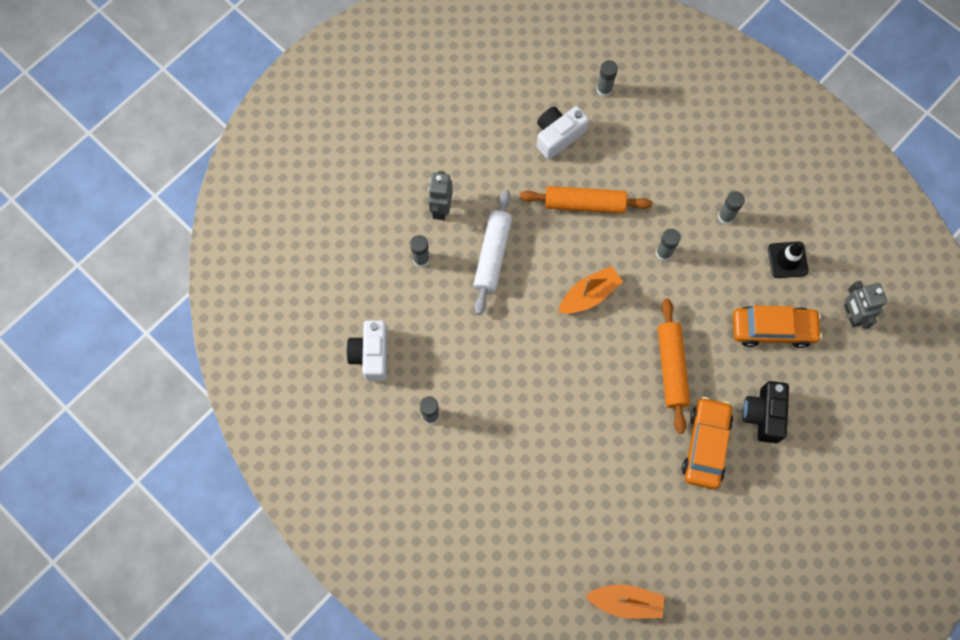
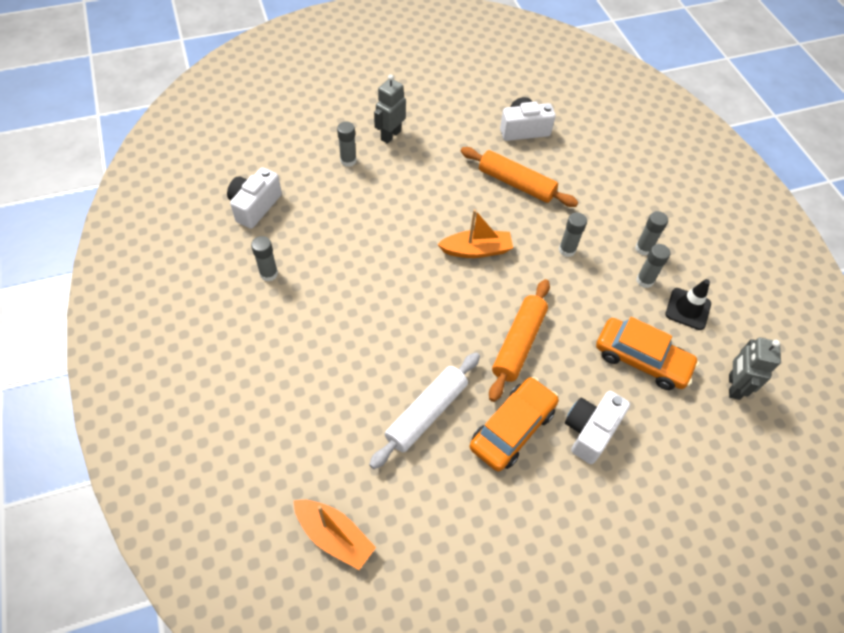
camera: 25 degrees right, 15 degrees down
(492, 255) = (410, 184): white rolling pin -> white rolling pin (426, 413)
(604, 89) = (584, 116): grey glue stick -> grey glue stick (644, 280)
(763, 415) = (590, 431): black camera -> white camera

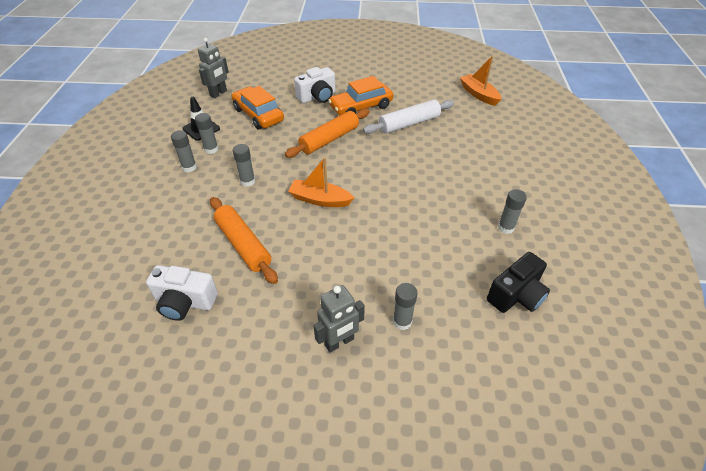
camera: 155 degrees left, 10 degrees down
(255, 206) = (516, 295): white camera -> black camera

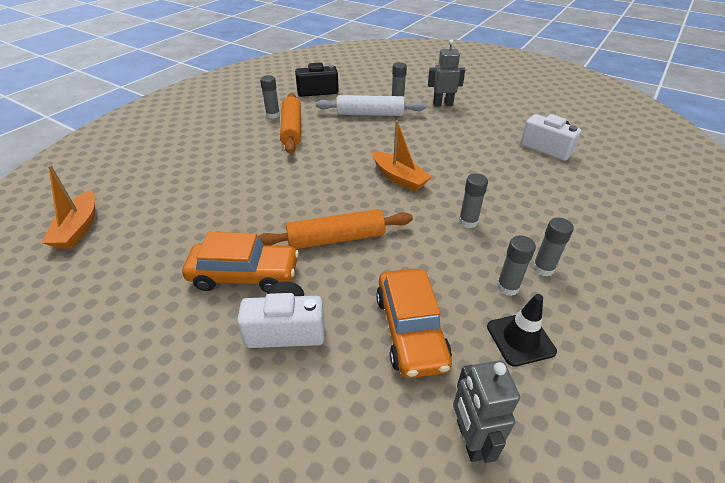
camera: 150 degrees left, 5 degrees down
(218, 93) = (470, 439): grey robot -> grey robot turned 75 degrees counterclockwise
(243, 244) = (490, 167): orange rolling pin -> orange rolling pin (292, 129)
(409, 123) = (220, 222): white rolling pin -> white rolling pin (370, 114)

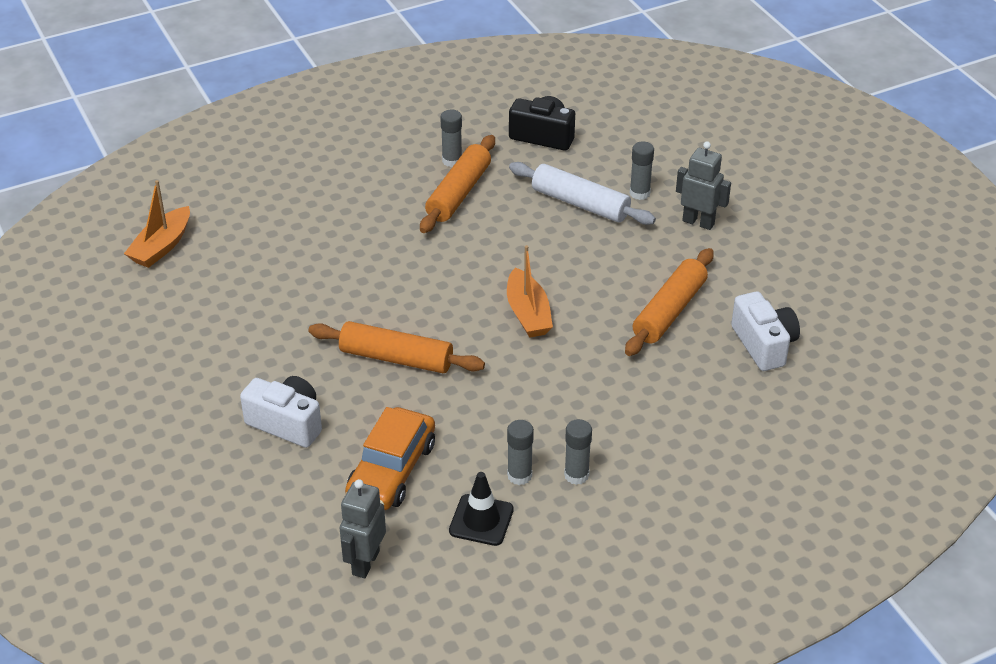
camera: 30 degrees right, 0 degrees up
(244, 275) = (284, 359): orange car -> none
(468, 222) = (552, 396): grey glue stick -> none
(479, 149) = (669, 311): none -> orange rolling pin

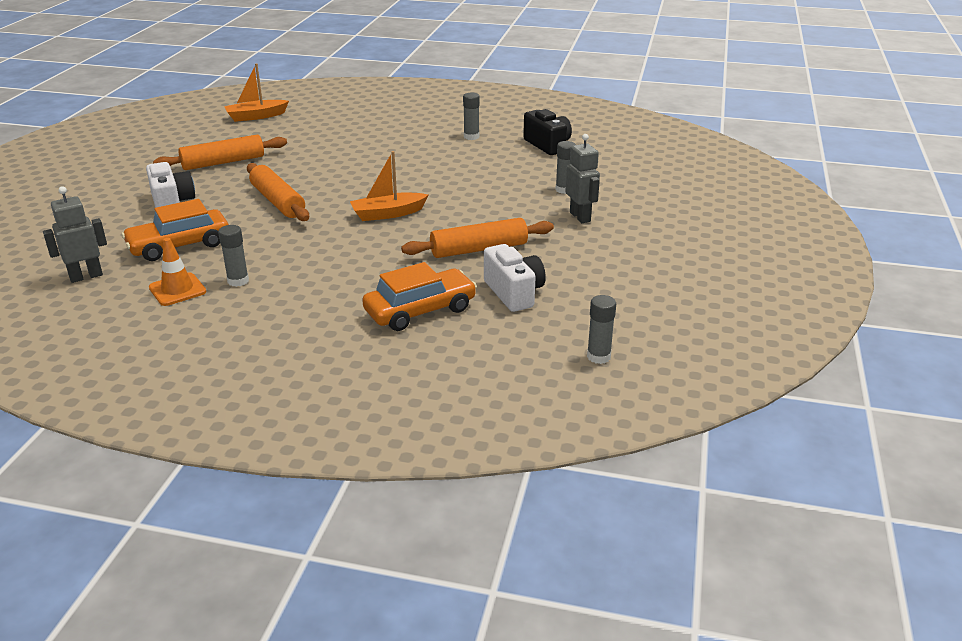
camera: 40 degrees right, 10 degrees down
(458, 193) = (449, 150): orange rolling pin -> orange rolling pin (223, 162)
(481, 520) = (177, 290): black traffic cone -> orange traffic cone
(528, 313) = (388, 214): orange boat -> orange boat turned 45 degrees clockwise
(576, 475) = (269, 297): grey glue stick -> grey glue stick (598, 356)
(580, 204) = (515, 180): white rolling pin -> none
(720, 409) = (420, 310): none -> orange car
(764, 345) = (514, 293): white camera -> white camera turned 45 degrees counterclockwise

